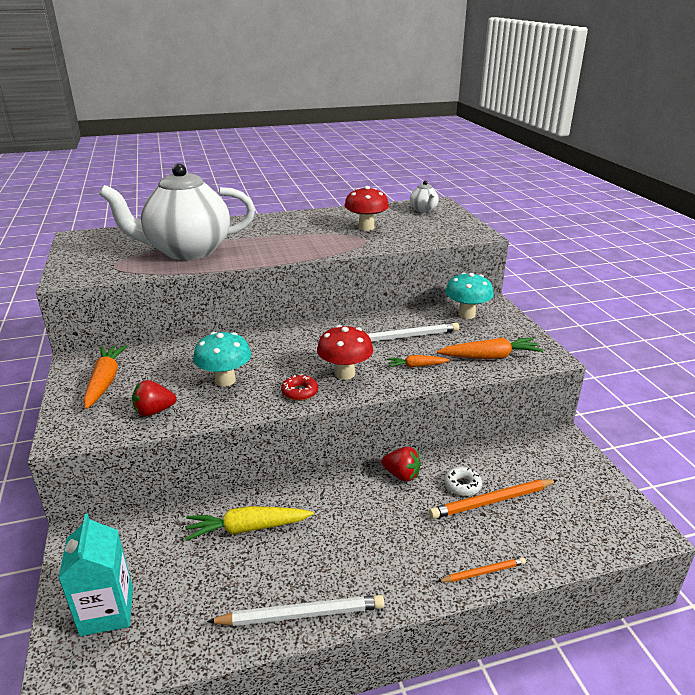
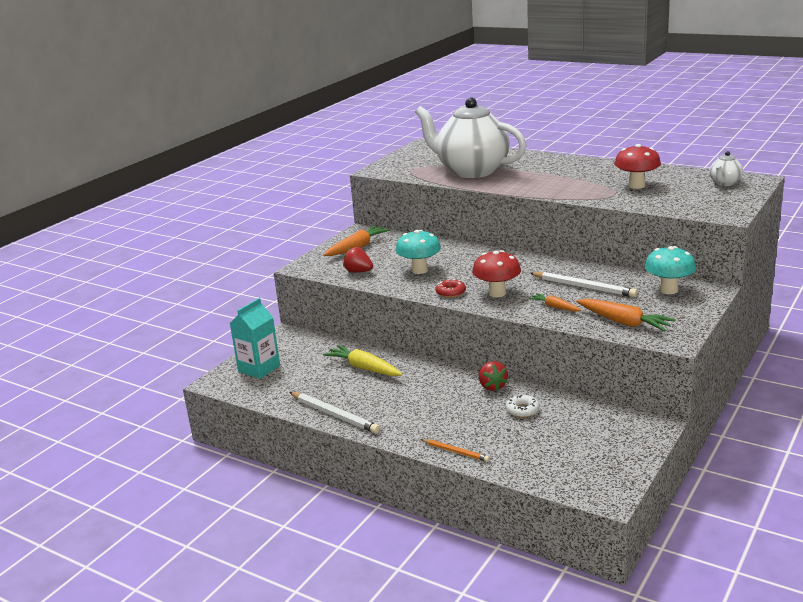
camera: 50 degrees right, 5 degrees down
(492, 501) = (526, 427): orange pencil -> none

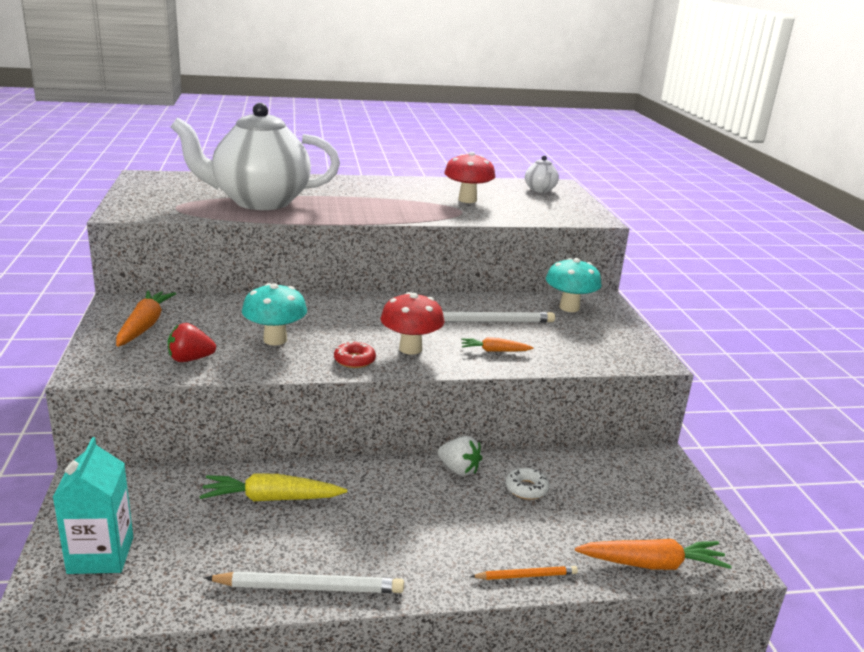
camera: 45 degrees left, 0 degrees up
(492, 386) = (459, 469): red strawberry -> white strawberry
(624, 322) = (583, 352): orange carrot -> orange carrot (652, 564)

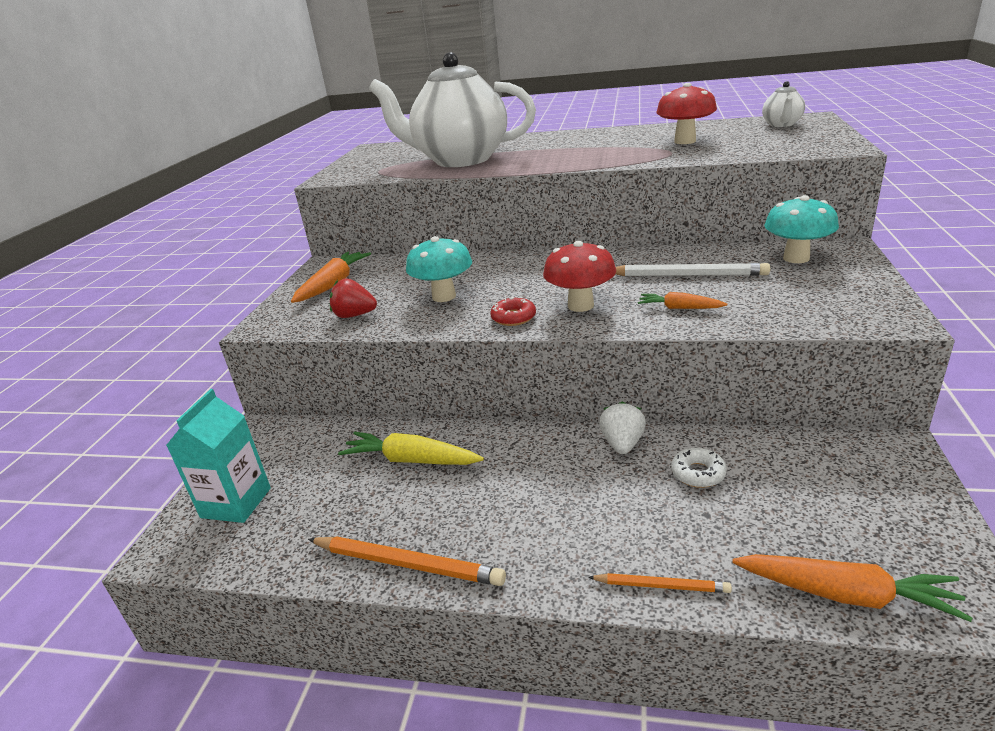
camera: 25 degrees right, 5 degrees up
(309, 587) = (407, 564): white pencil -> orange pencil
(459, 469) = (622, 444): white strawberry -> white strawberry turned 135 degrees counterclockwise

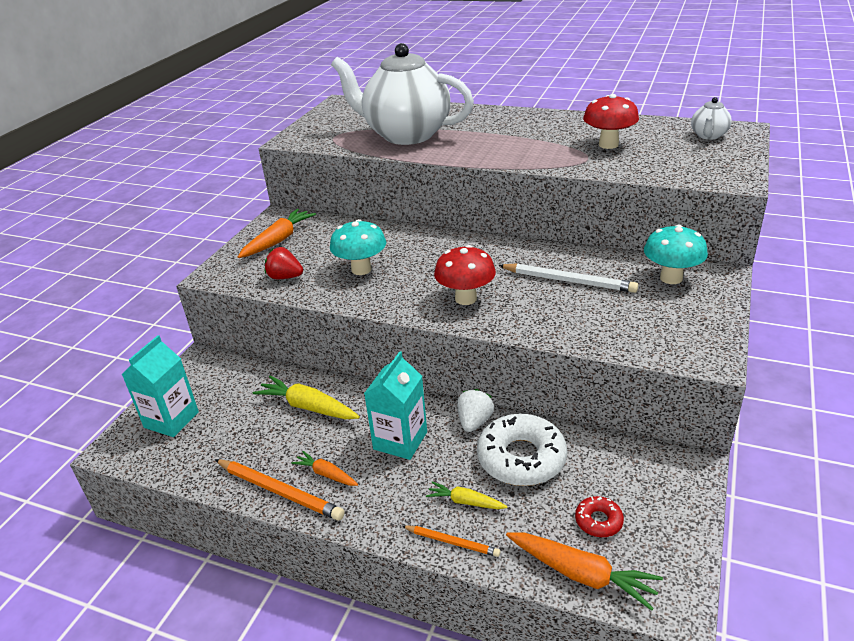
camera: 10 degrees right, 5 degrees up
(513, 317) = (407, 301): red donut -> red donut (598, 521)
(541, 478) = (400, 440): none -> turquoise carton
(654, 534) = (465, 502): none -> yellow carrot
(679, 308) = (543, 315): orange carrot -> orange carrot (326, 474)
(698, 473) = (521, 458): white donut -> white donut, size x2.08

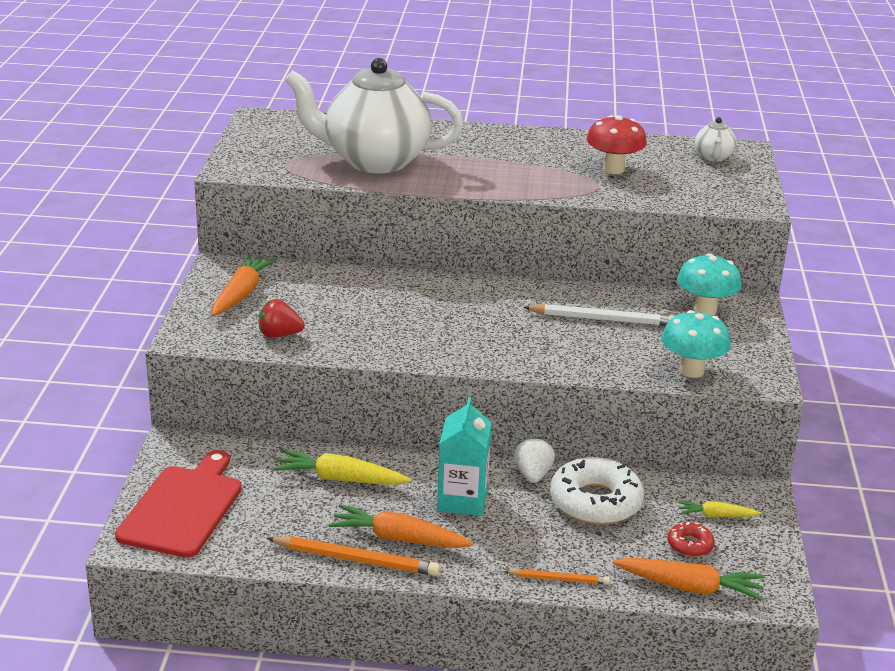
camera: 20 degrees left, 5 degrees down
(171, 420) = (183, 508): turquoise carton -> red cutting board
(326, 474) = (398, 539): orange carrot -> orange carrot, size x1.72
(361, 269) = (366, 321): turquoise mushroom -> turquoise mushroom (691, 371)
(465, 502) = (556, 545): yellow carrot -> yellow carrot (716, 516)
(466, 298) = (502, 344): red mushroom -> none

